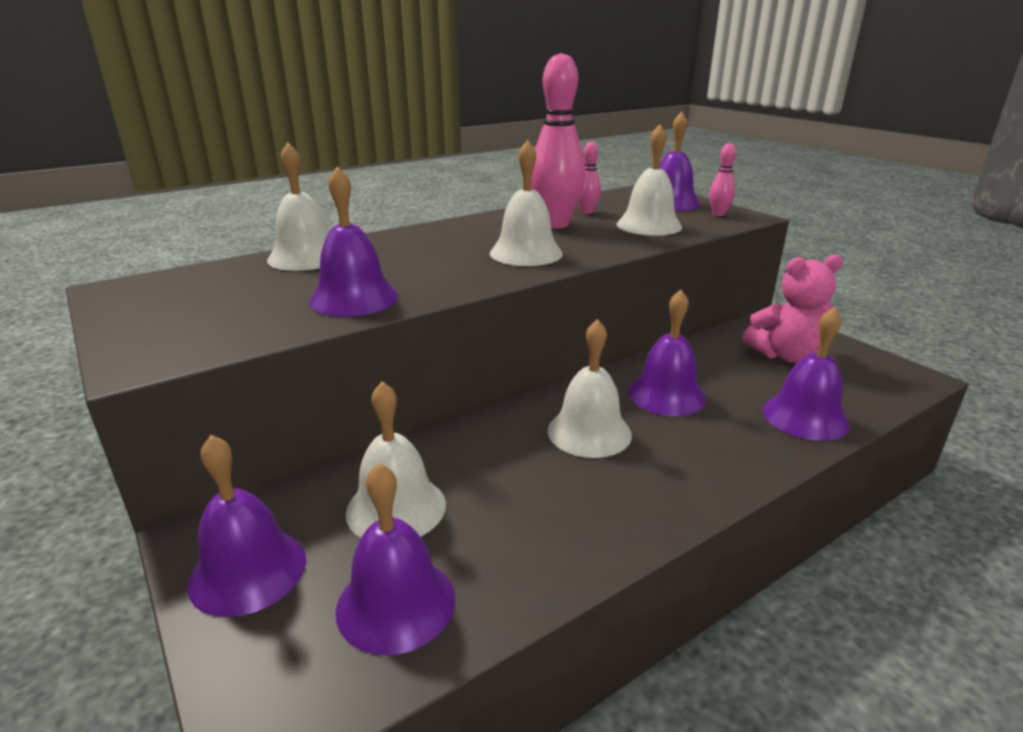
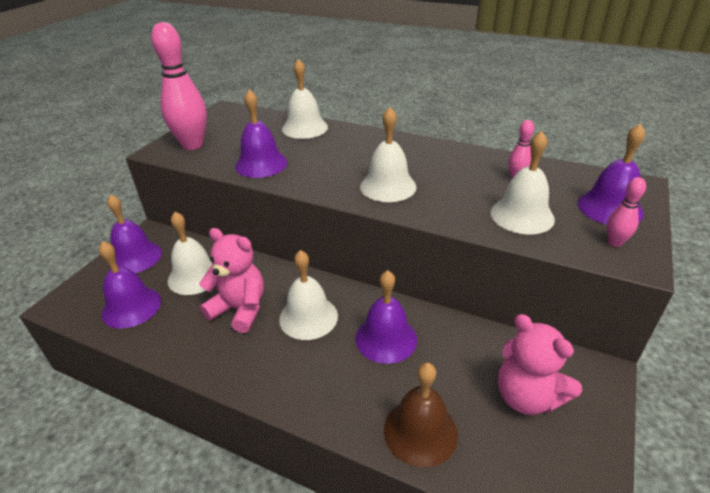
camera: 60 degrees right, 10 degrees up
(522, 482) = (239, 309): none -> pink teddy bear
(555, 224) = (465, 176): pink bowling pin -> pink bowling pin (192, 145)
(805, 417) = (420, 431): purple bell -> brown bell

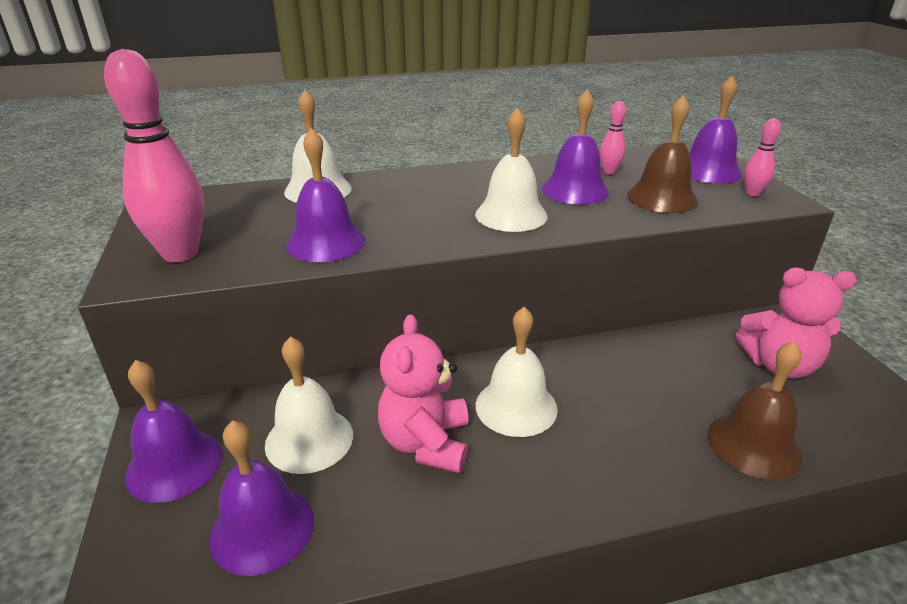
camera: 40 degrees left, 5 degrees down
(239, 309) = (426, 443): pink teddy bear -> pink teddy bear turned 75 degrees counterclockwise
(386, 338) = (616, 383): purple bell -> purple bell (575, 190)
(522, 215) = (662, 198): white bell -> brown bell

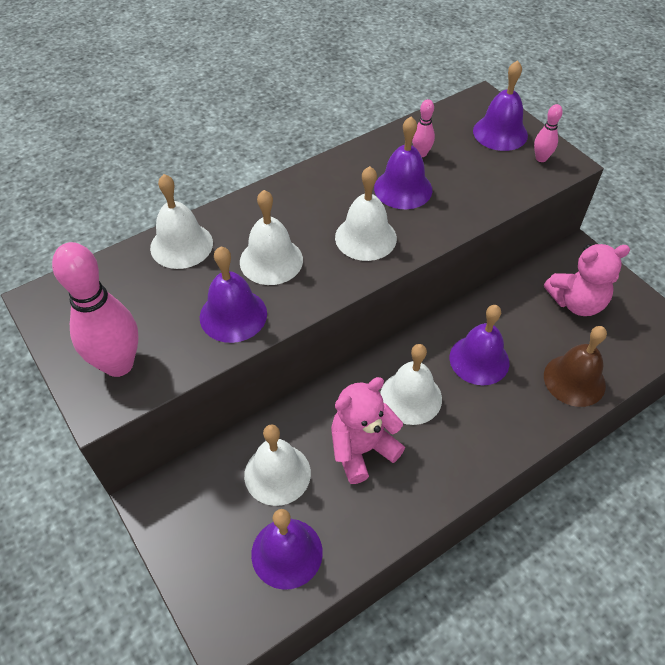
camera: 20 degrees left, 20 degrees up
(174, 465) = (191, 528): purple bell -> purple bell (479, 360)
(397, 213) = (271, 260): none -> white bell
(426, 443) = (362, 449): pink teddy bear -> pink teddy bear turned 75 degrees clockwise
(662, 198) = (475, 182): brown bell -> none

